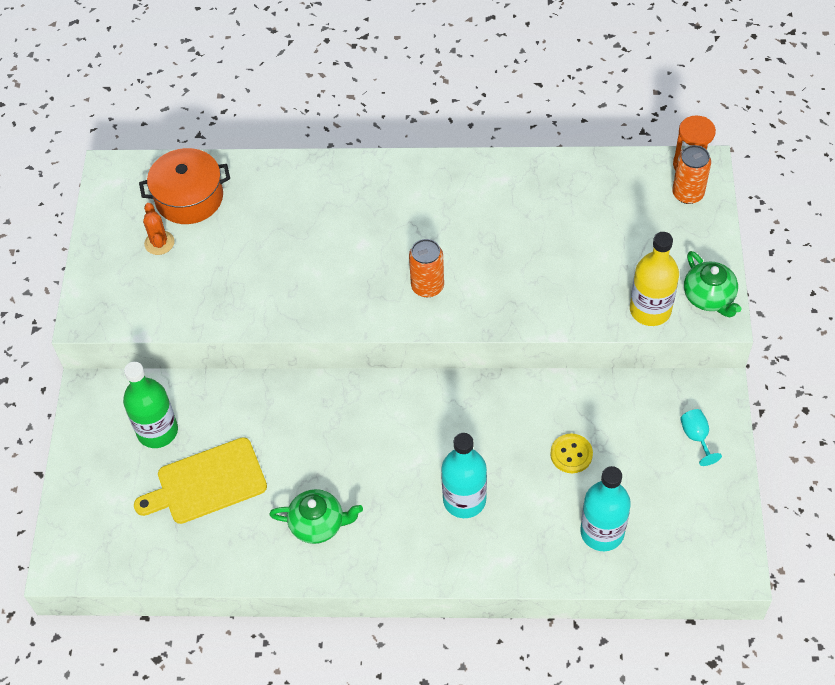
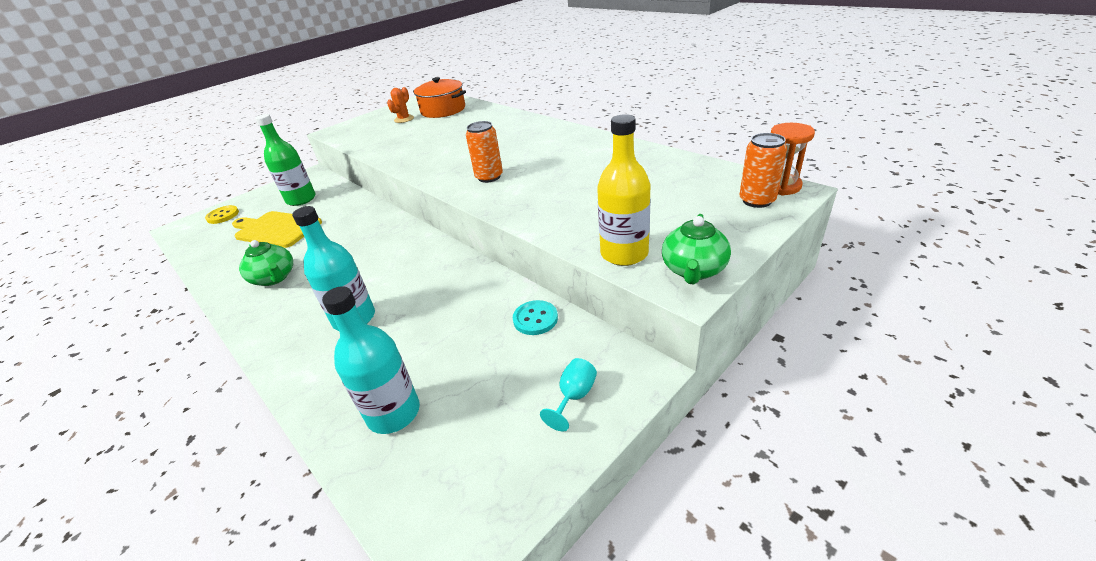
camera: 45 degrees right, 20 degrees down
(571, 454) = (458, 338): yellow button -> yellow button (223, 216)
(605, 400) = (535, 319): none -> turquoise button

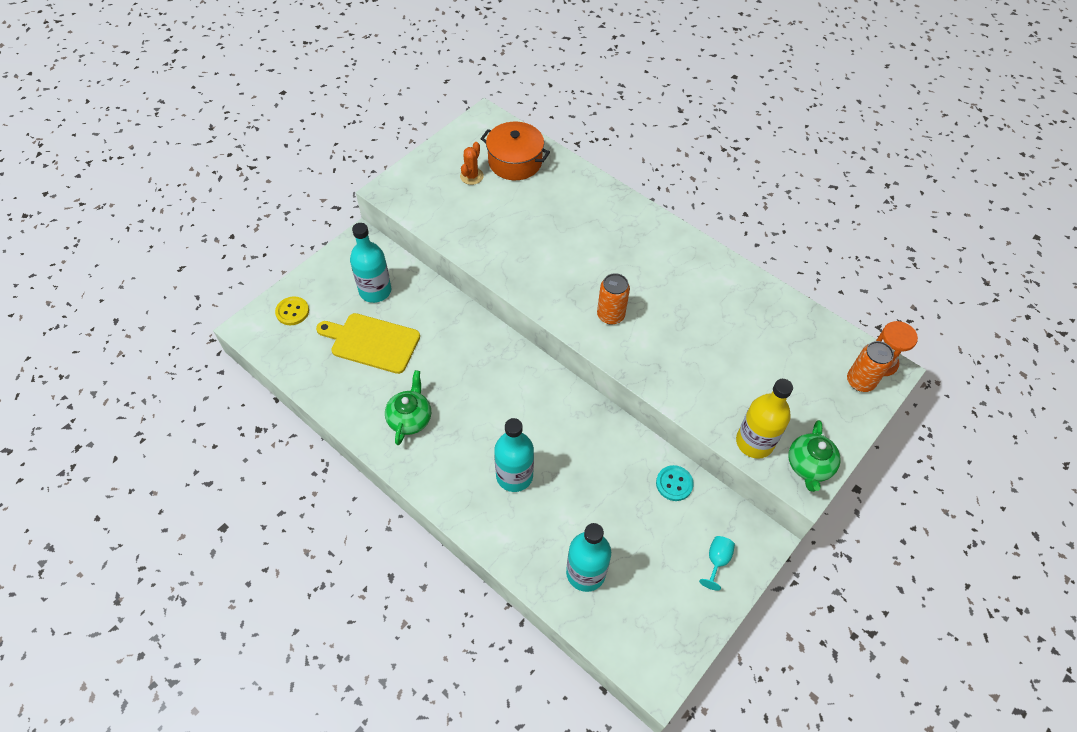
camera: 10 degrees left, 20 degrees up
(274, 278) = (410, 418): green teapot -> green teapot turned 120 degrees counterclockwise
(301, 199) = (375, 291): green bottle -> turquoise bottle

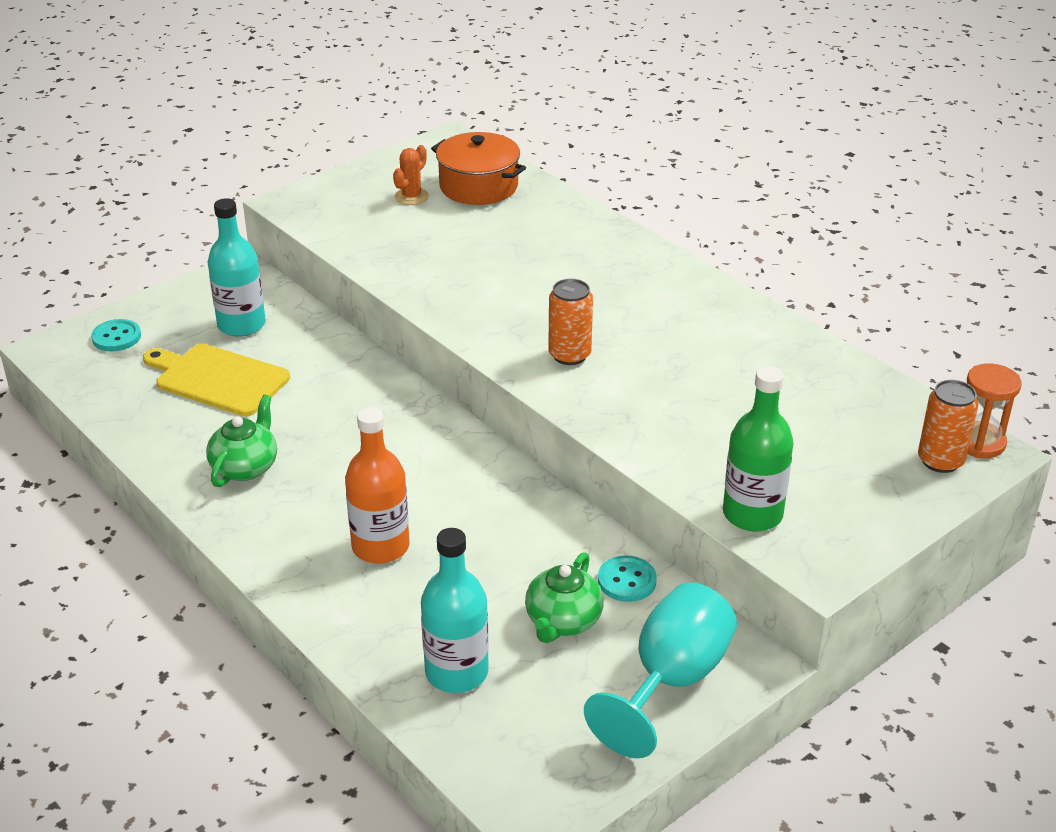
camera: 10 degrees right, 20 degrees down
(292, 312) = (116, 337): yellow button -> turquoise button
(514, 476) = (380, 546): turquoise bottle -> orange bottle
(717, 561) = (671, 681): turquoise goblet -> turquoise goblet, size x2.21
(754, 442) = (752, 514): yellow bottle -> green bottle
(809, 466) = (833, 549): green teapot -> green teapot (563, 621)

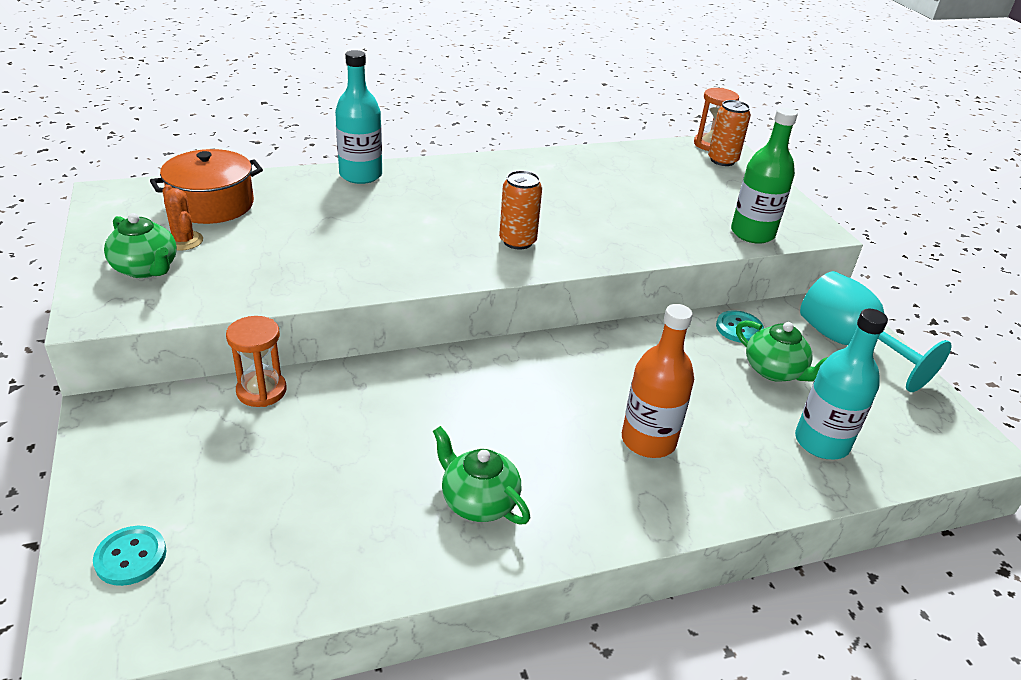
camera: 70 degrees left, 0 degrees up
(218, 379) = (304, 484): yellow cutting board -> none
(241, 325) = (216, 440): turquoise bottle -> turquoise bottle (361, 175)
(308, 323) = (261, 391): none -> orange hourglass
(360, 198) = (146, 268): none -> green teapot

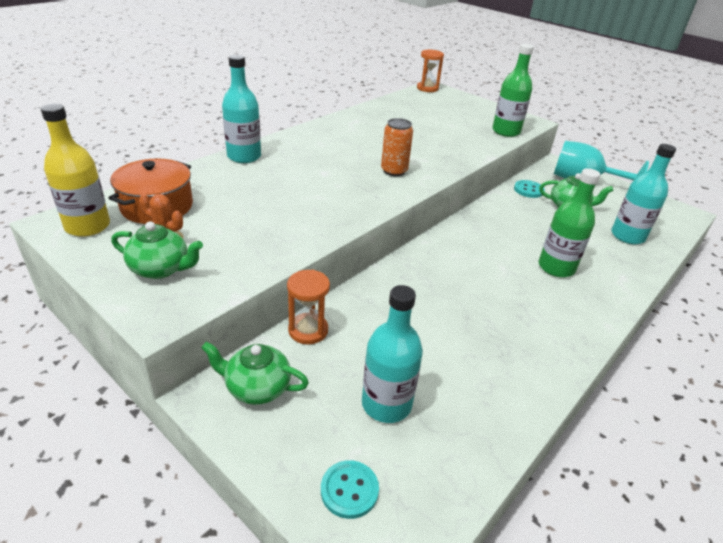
camera: 30 degrees left, 0 degrees up
(131, 205) = (87, 226): none -> yellow bottle
(255, 498) = (386, 404): none -> turquoise bottle
(478, 501) = (515, 341): green teapot -> green teapot (257, 387)
(648, 440) = (556, 267): orange bottle -> green bottle
(722, 160) = (444, 95): orange can -> none

